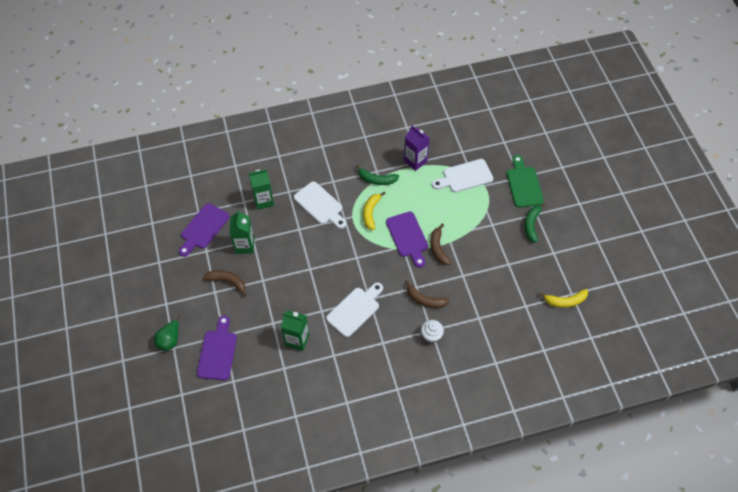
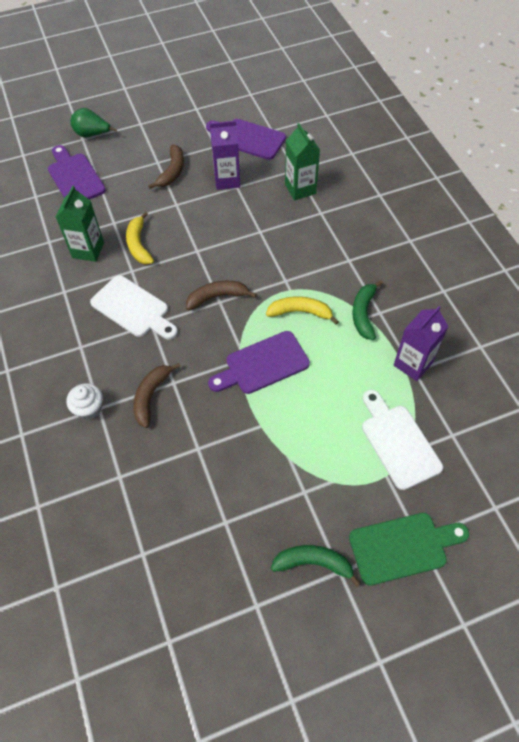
camera: 85 degrees right, 0 degrees up
(218, 352) = (75, 177): purple cutting board -> purple cutting board turned 120 degrees counterclockwise
(245, 246) = (227, 180): green carton -> purple carton
(320, 205) = (304, 250): white cutting board -> none
(438, 248) = (246, 409): brown banana -> brown banana (217, 297)
(565, 301) = (153, 628): yellow banana -> yellow banana (139, 245)

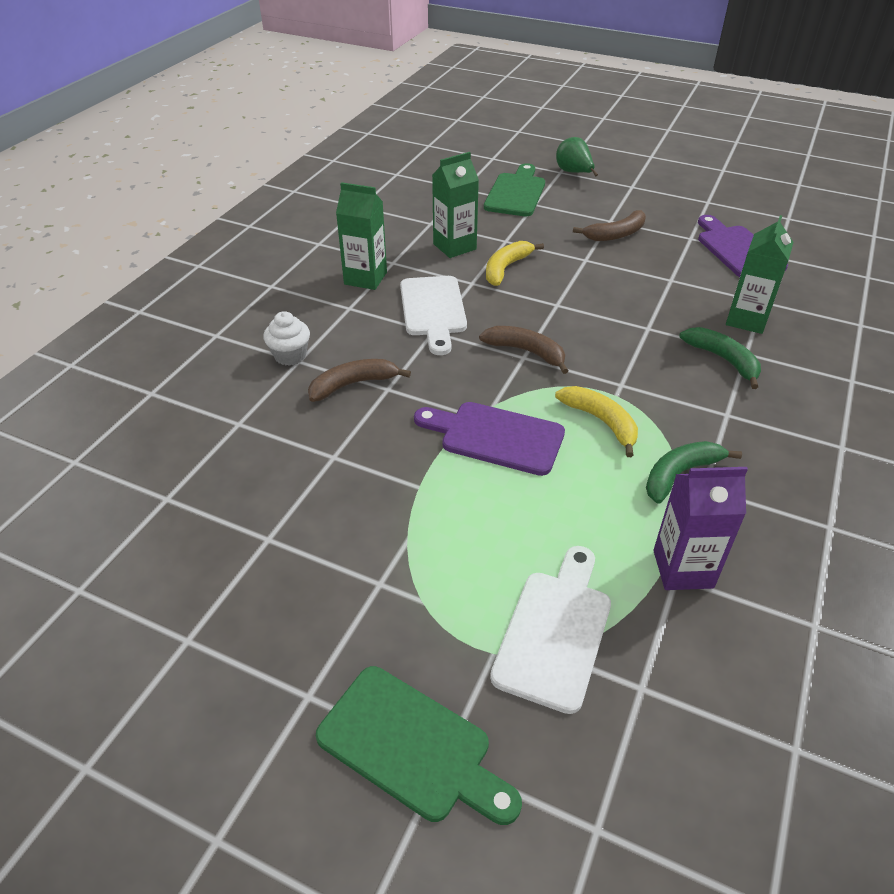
camera: 45 degrees right, 15 degrees down
(62, 317) = (365, 278): none -> green carton
(75, 177) = (516, 193): purple cutting board -> green cutting board
(227, 180) = (666, 269): purple carton -> none
(313, 563) = (294, 659): green banana -> green banana (723, 360)

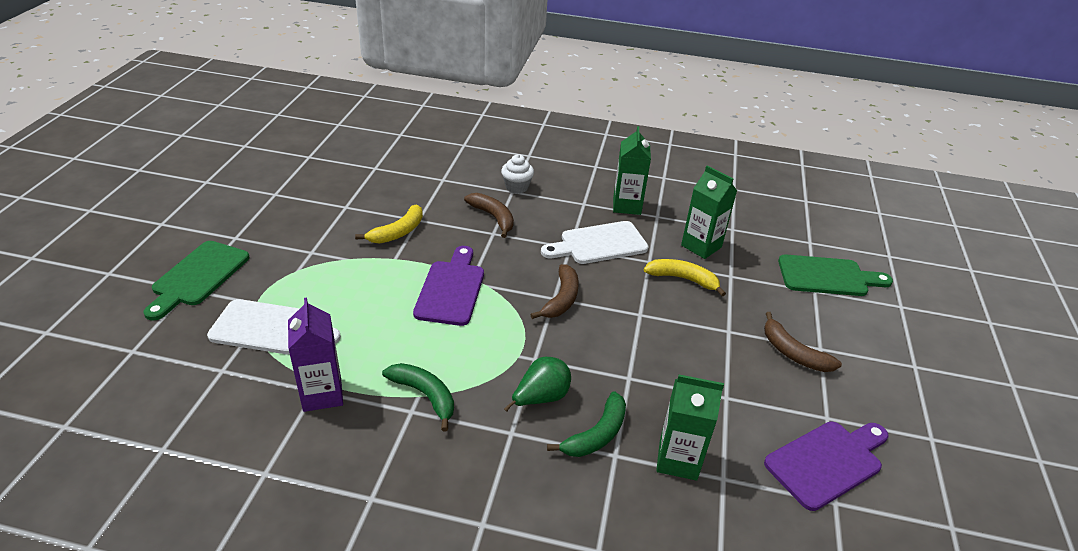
camera: 75 degrees right, 5 degrees down
(574, 173) = (907, 317): green pear -> green pear (540, 398)
(601, 421) = (481, 346): yellow banana -> yellow banana (398, 232)

